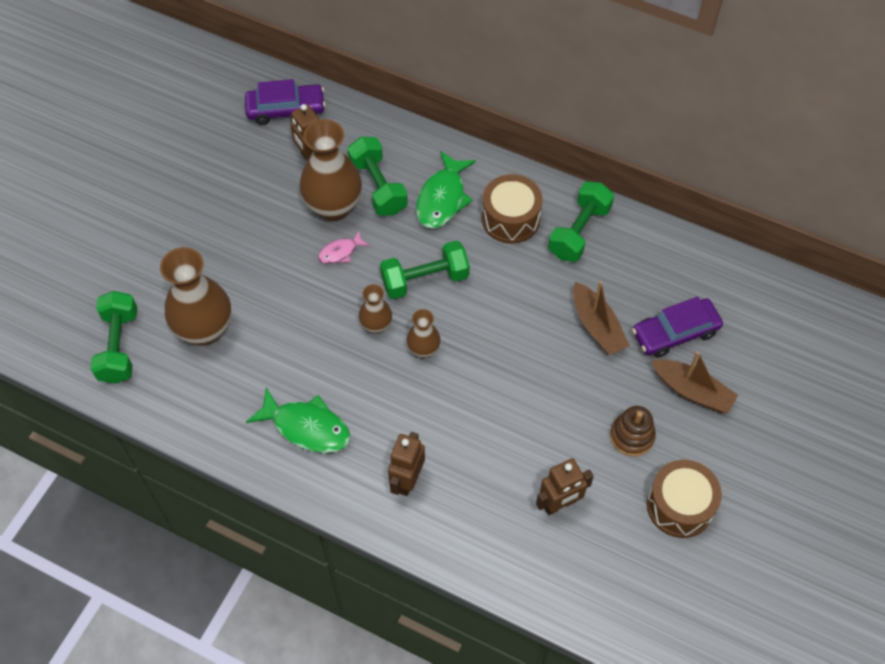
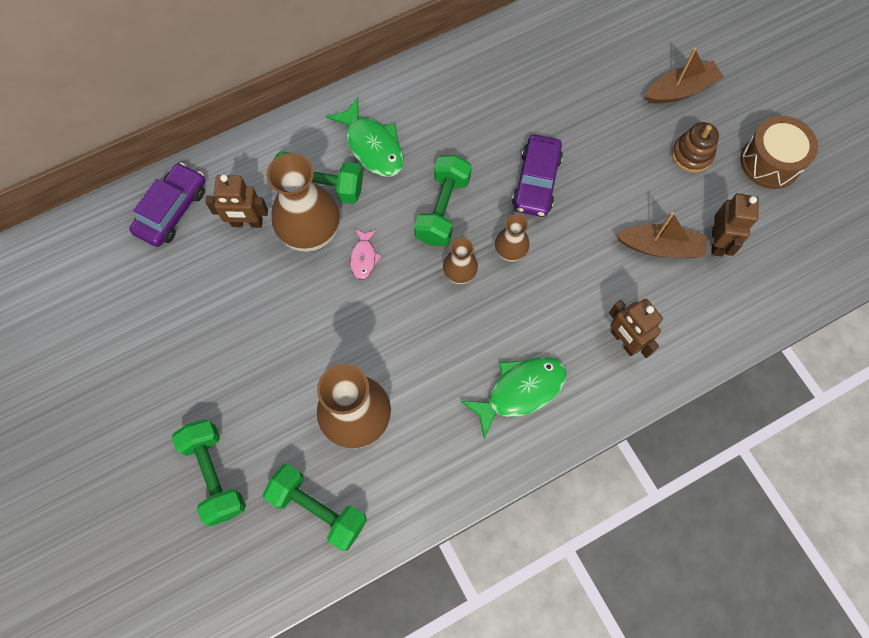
camera: 55 degrees left, 10 degrees up
(510, 219) = (433, 110): brown drum -> none
(579, 232) = (483, 70): green dumbbell -> green dumbbell (215, 475)
(597, 326) = (579, 115): brown boat -> brown boat (660, 247)
(675, 333) = (623, 67): purple car -> purple car (536, 181)

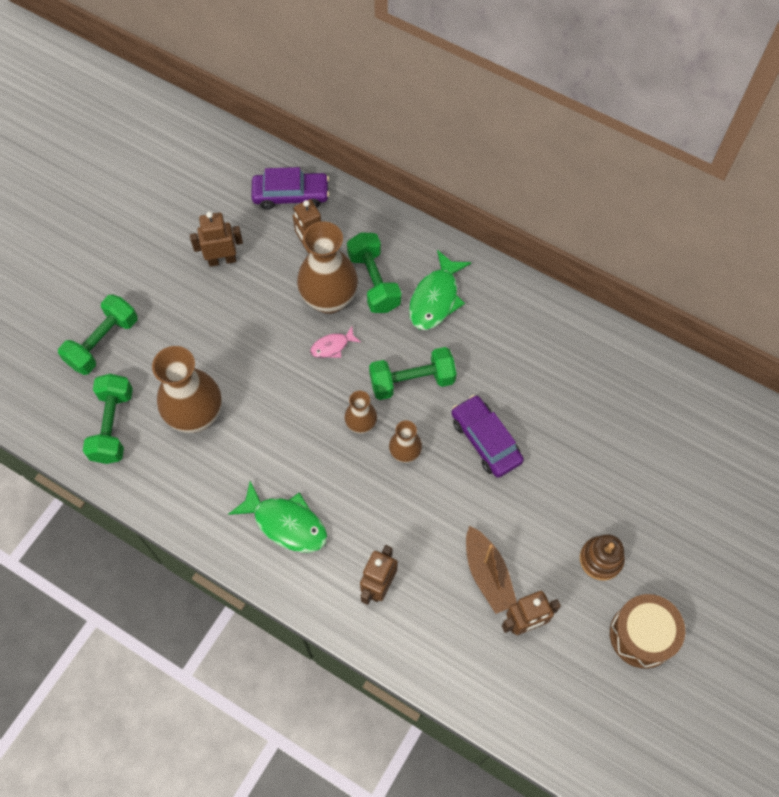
camera: 60 degrees right, 5 degrees down
(200, 310) = (222, 260): none -> brown robot
(536, 181) = (485, 440): purple car -> purple car turned 75 degrees clockwise
(680, 90) = (664, 518): brown boat -> none

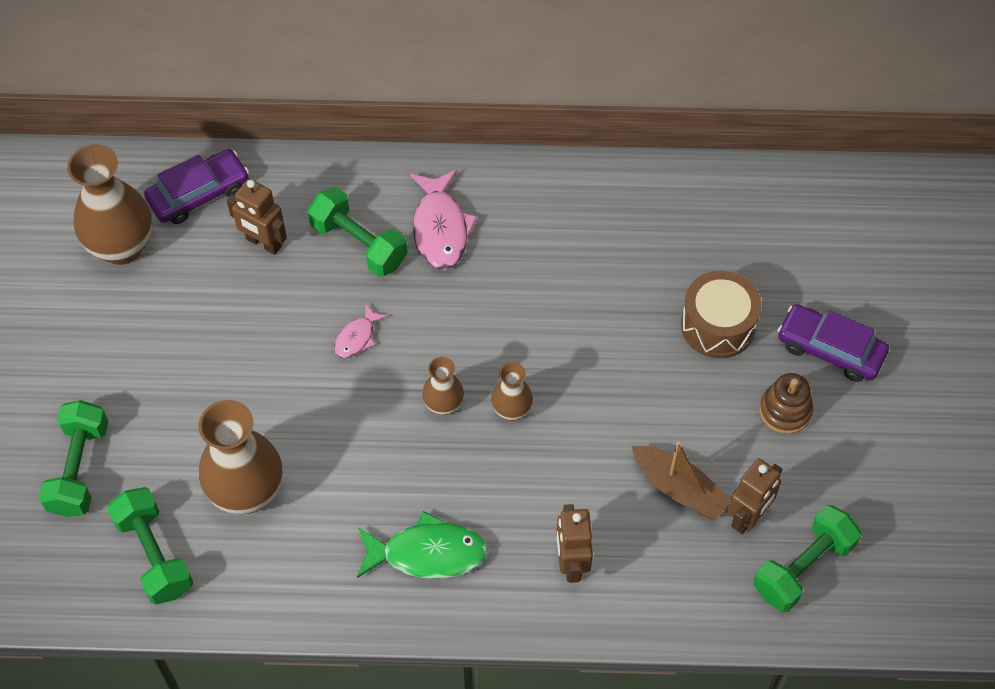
camera: 30 degrees left, 5 degrees down
(222, 260) = (164, 305): brown robot -> none
(329, 299) = (320, 288): brown vase -> brown vase (122, 247)
(412, 381) = (470, 330): green dumbbell -> green dumbbell (803, 567)
(436, 299) = (440, 229): green fish -> pink fish
(485, 440) = (590, 352): purple car -> purple car (830, 349)
(642, 635) = (872, 464): brown drum -> brown drum (718, 325)

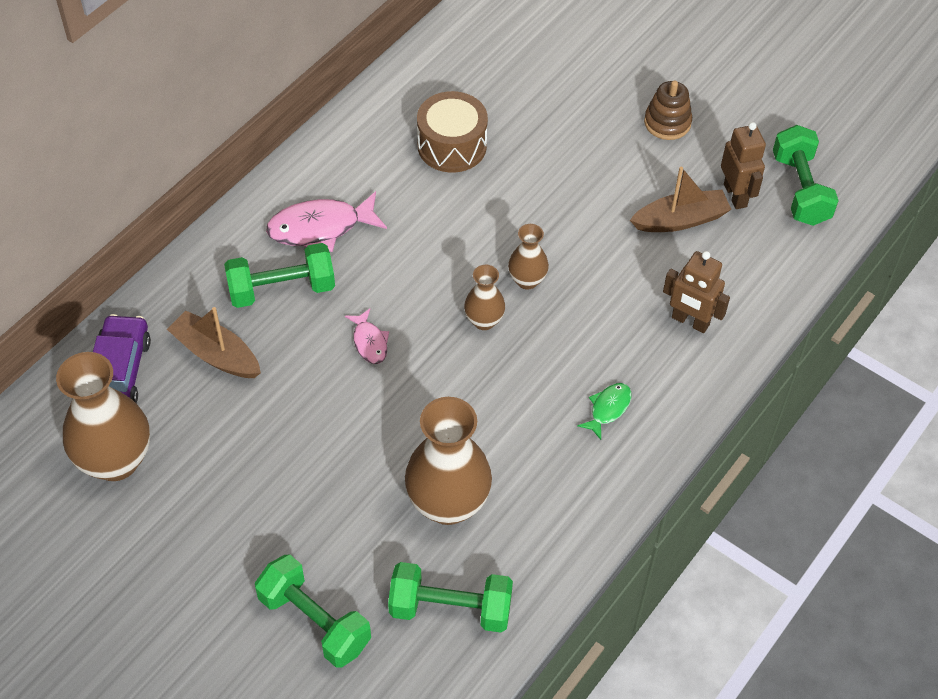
camera: 55 degrees left, 5 degrees down
(263, 243) = (216, 354): brown robot -> brown boat
(428, 553) = (608, 409): green fish -> green fish, size x0.54
(440, 229) = (320, 228): pink fish -> pink fish turned 135 degrees clockwise
(718, 325) = (564, 116): brown drum -> brown drum (452, 146)
(830, 349) = (639, 68): purple car -> none

